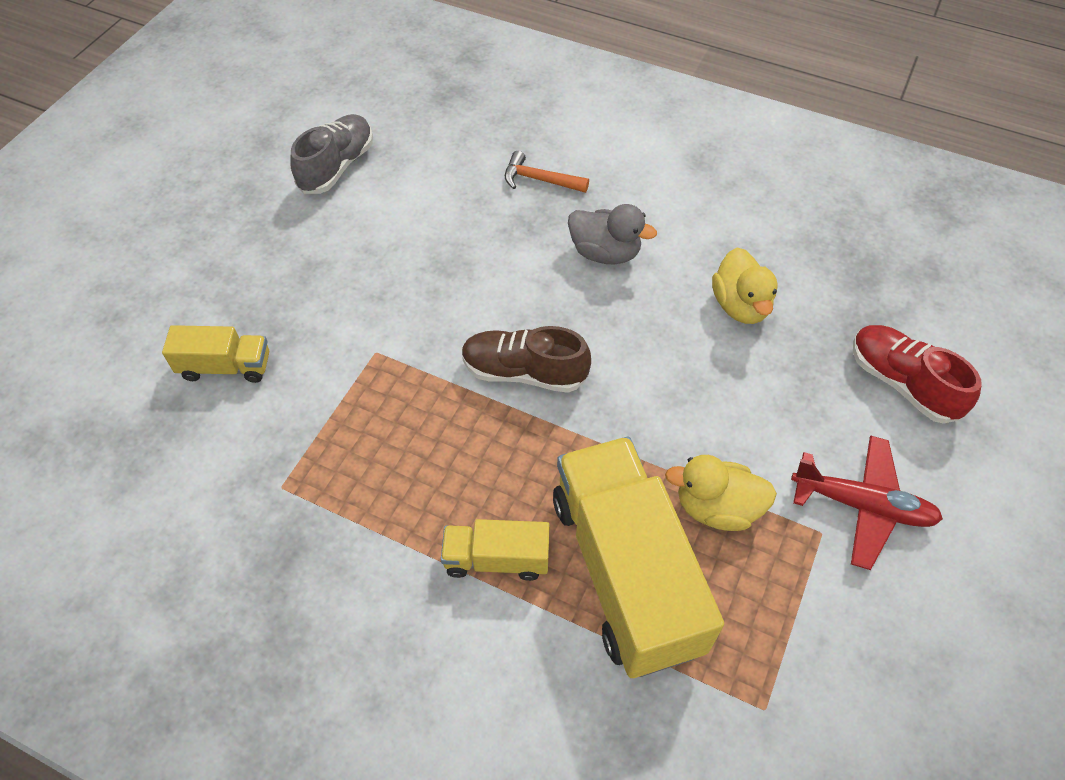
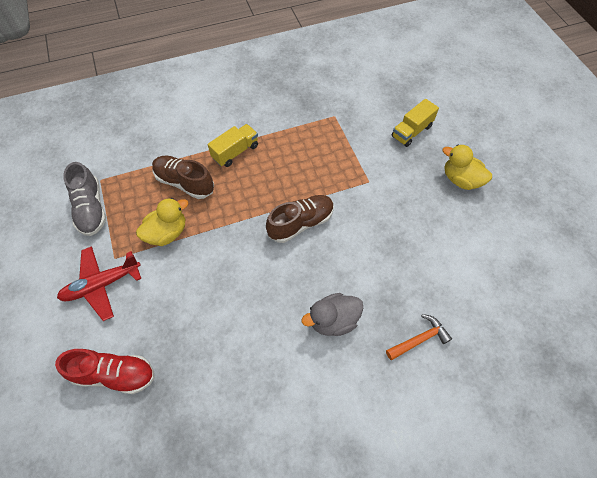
camera: 135 degrees right, 5 degrees up
(337, 167) = (517, 249): grey shoe -> grey shoe (91, 209)
(625, 572) = (184, 183): yellow truck -> brown shoe
(740, 306) = (234, 350): yellow duck -> yellow duck (461, 180)

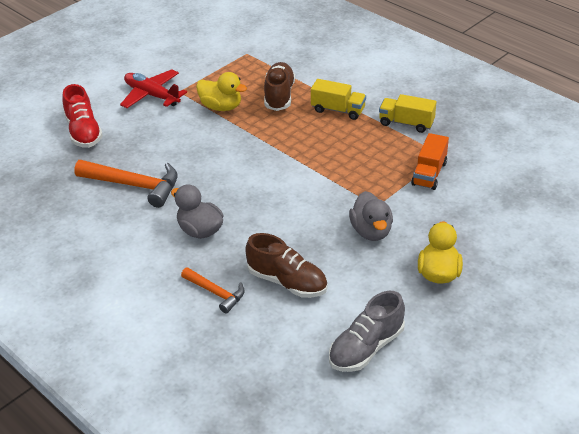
camera: 65 degrees right, 20 degrees down
(91, 209) = (215, 61): grey shoe -> grey shoe (366, 348)
(236, 354) = (135, 185): none -> orange hammer
(301, 223) = (289, 177): brown shoe -> brown shoe (287, 282)
(351, 134) = (429, 173): none -> orange truck
(397, 198) = (371, 231): none -> grey duck
(411, 131) = (475, 216): yellow truck -> yellow truck (406, 123)

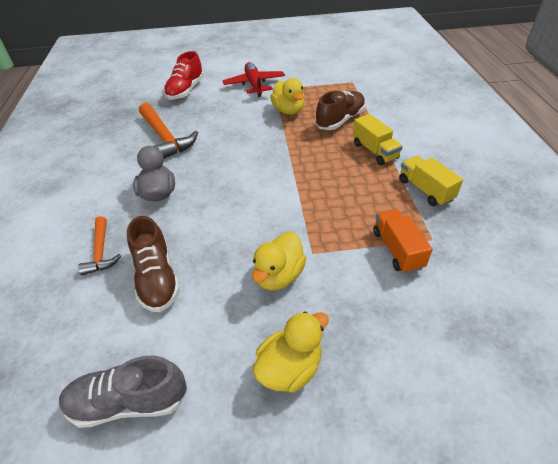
camera: 40 degrees right, 5 degrees up
(371, 231) = (279, 275): grey duck -> yellow duck
(429, 173) = (397, 250): orange truck -> orange truck turned 105 degrees clockwise

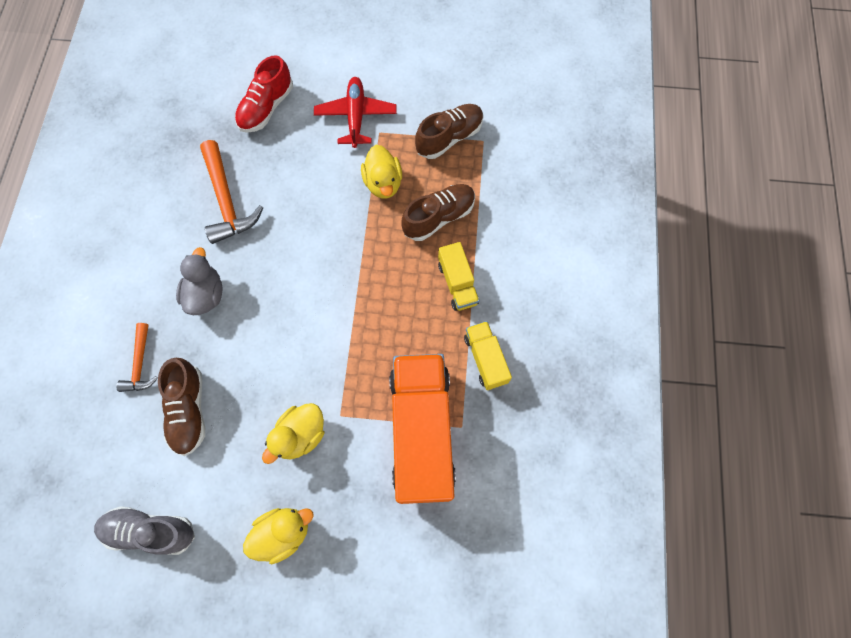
camera: 10 degrees right, 25 degrees up
(327, 84) = (449, 138): none -> brown shoe
(397, 250) = (421, 432): orange truck -> orange truck, size x2.07

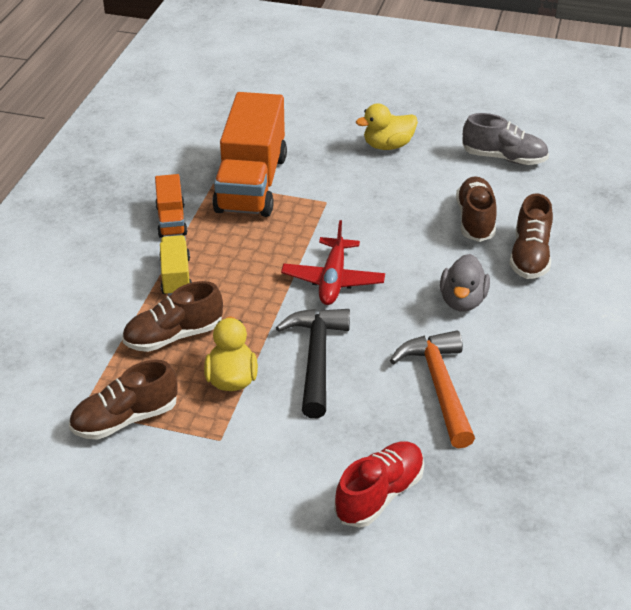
camera: 170 degrees left, 30 degrees down
(140, 364) = (530, 256): orange hammer -> brown shoe
(300, 435) = (366, 194): yellow duck -> none
(322, 213) = (316, 358): none -> black hammer
(356, 116) = (248, 464): red plane -> red plane (333, 280)
(485, 359) = (171, 220): yellow truck -> orange truck

